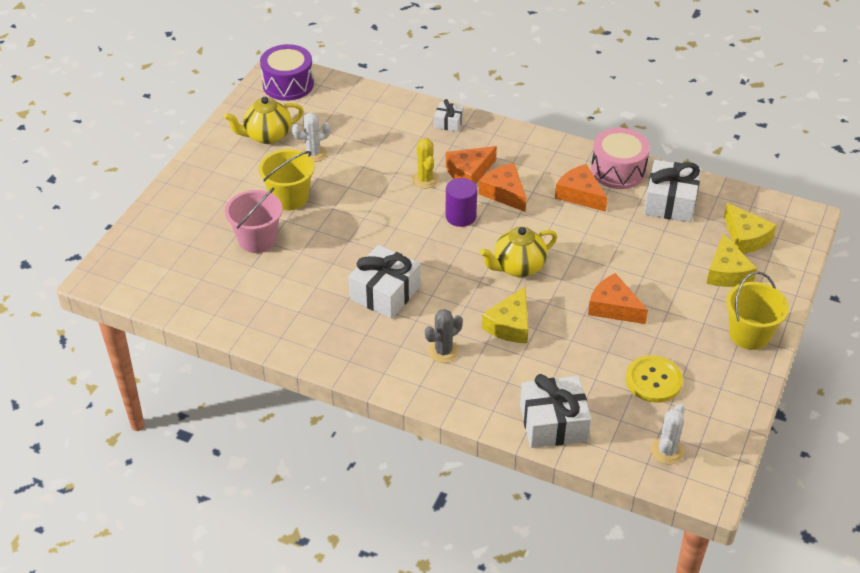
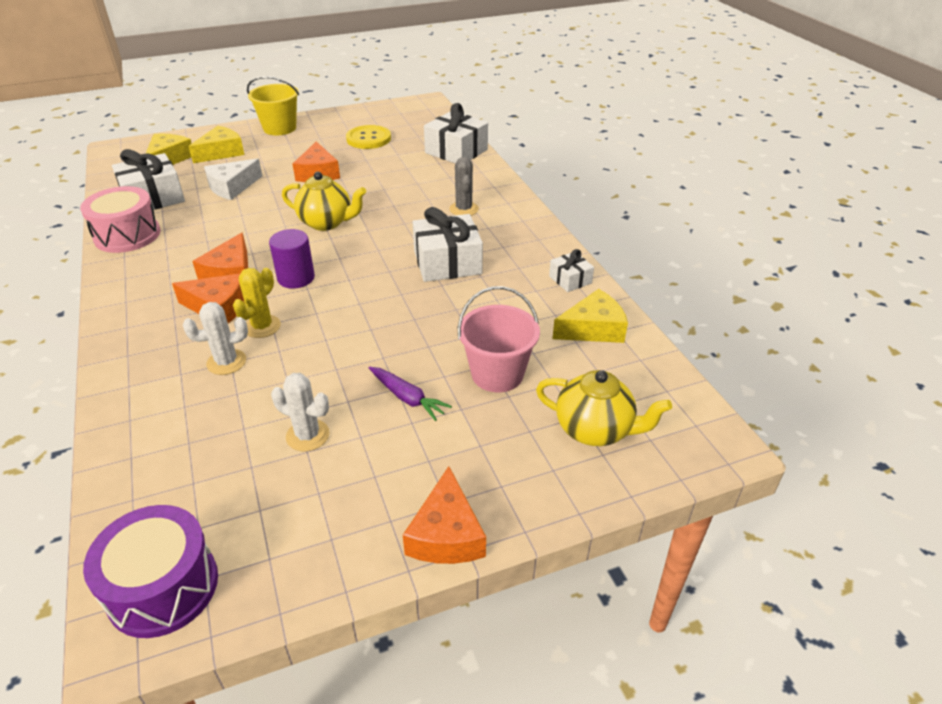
camera: 135 degrees left, 5 degrees down
(267, 136) = (317, 507): yellow teapot -> yellow teapot (595, 430)
(289, 198) = (407, 398): yellow bucket -> purple carrot
(443, 351) = (464, 209): grey cactus -> grey cactus turned 75 degrees clockwise
(448, 123) = (132, 368): white gift -> white gift (570, 280)
(510, 325) = (396, 198): yellow cheese -> yellow cheese (593, 329)
(580, 194) = (188, 237): orange cheese -> orange cheese (446, 534)
(643, 248) = (232, 187): none -> white cheese
(667, 451) = (419, 118): white cactus -> white cactus (226, 362)

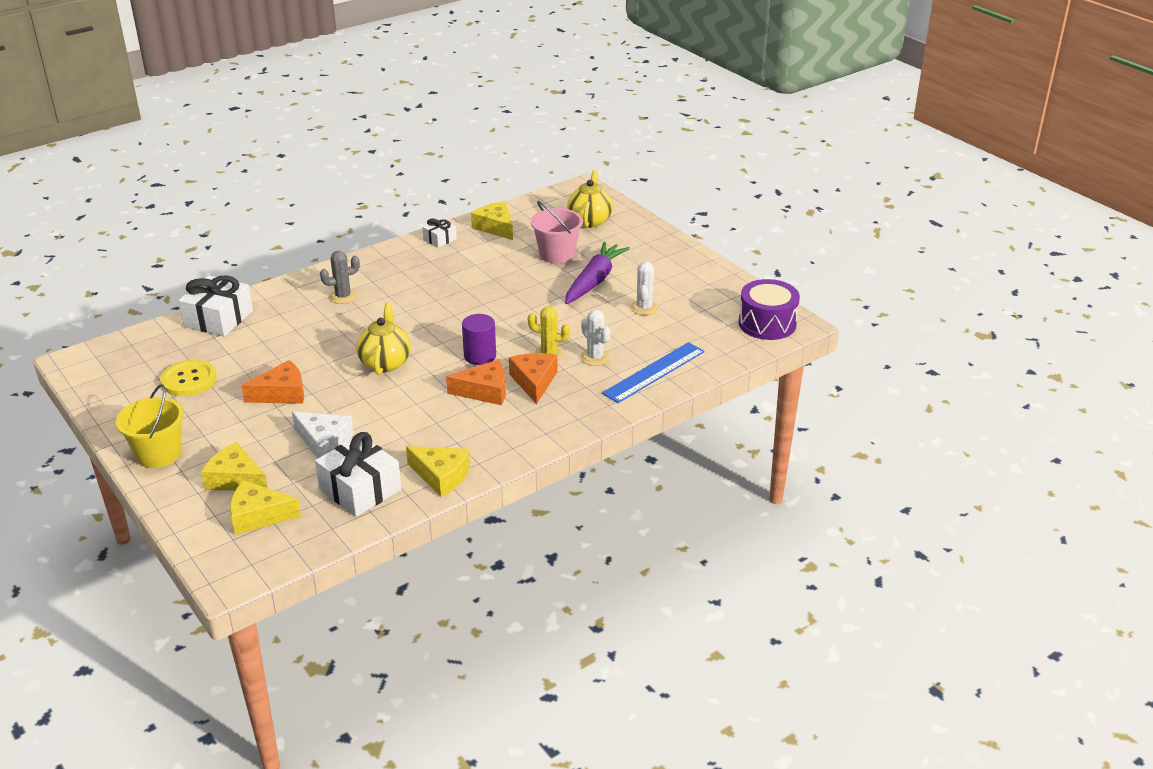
camera: 105 degrees left, 5 degrees down
(127, 235) = (441, 476): pink drum -> yellow cheese
(153, 408) = (654, 372): none -> blue ruler
(407, 398) = (594, 281): purple carrot -> purple carrot, size x1.80
(446, 534) = (685, 253): orange cheese -> none
(447, 262) = (433, 291): white gift -> none

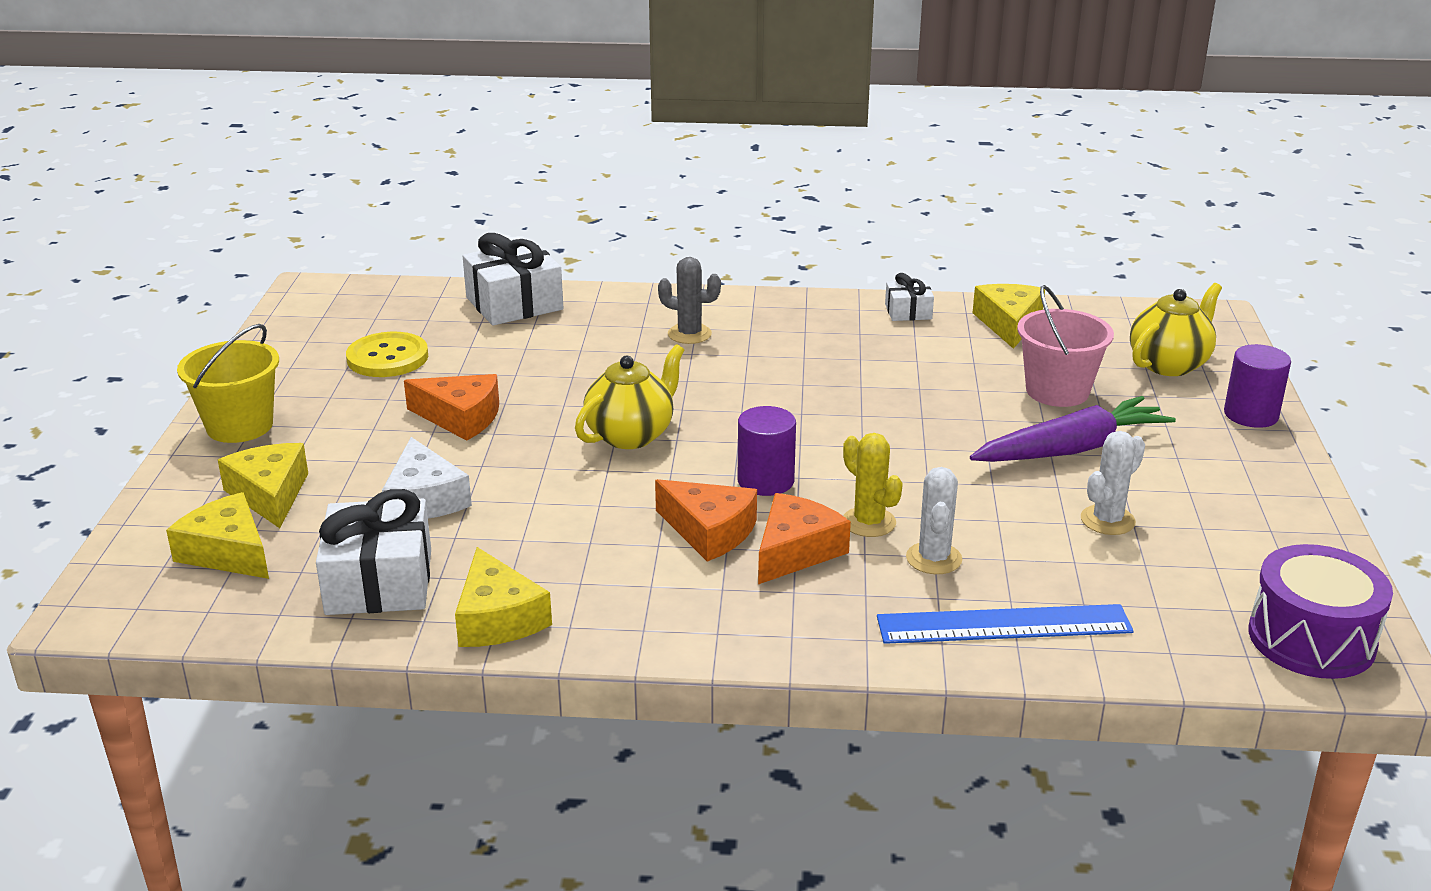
camera: 40 degrees right, 5 degrees down
(648, 232) = (1251, 415): none -> purple cylinder

